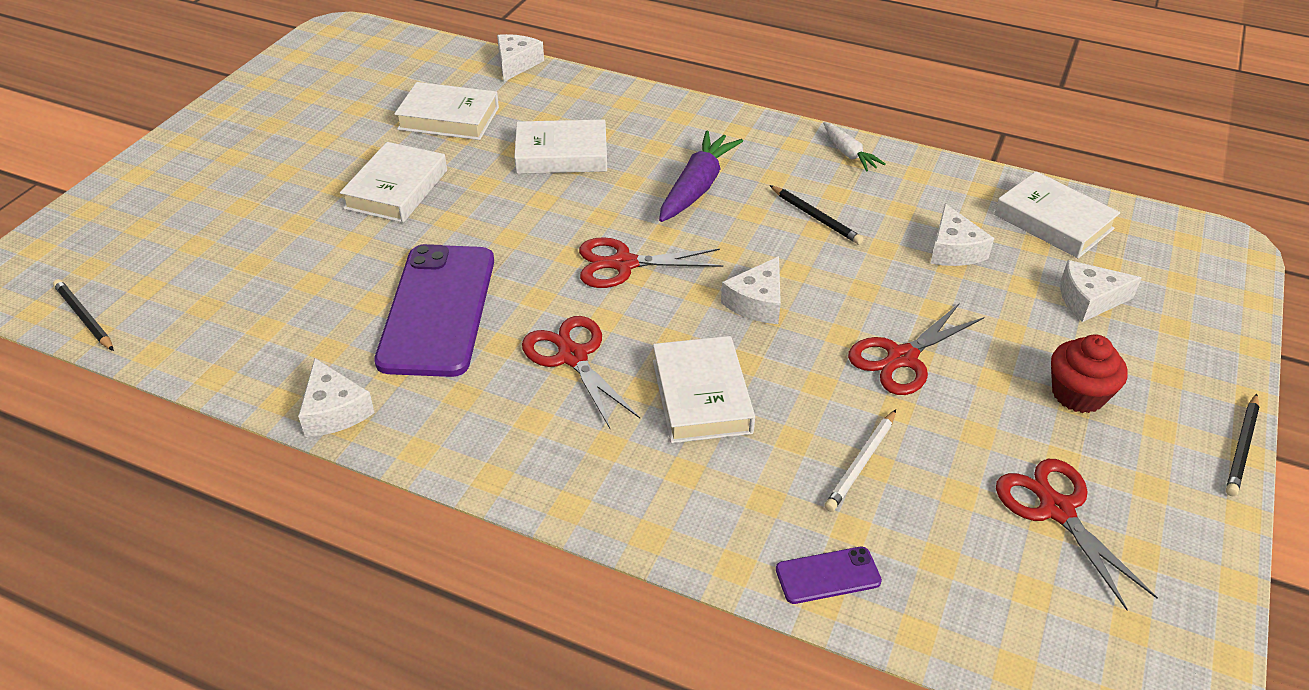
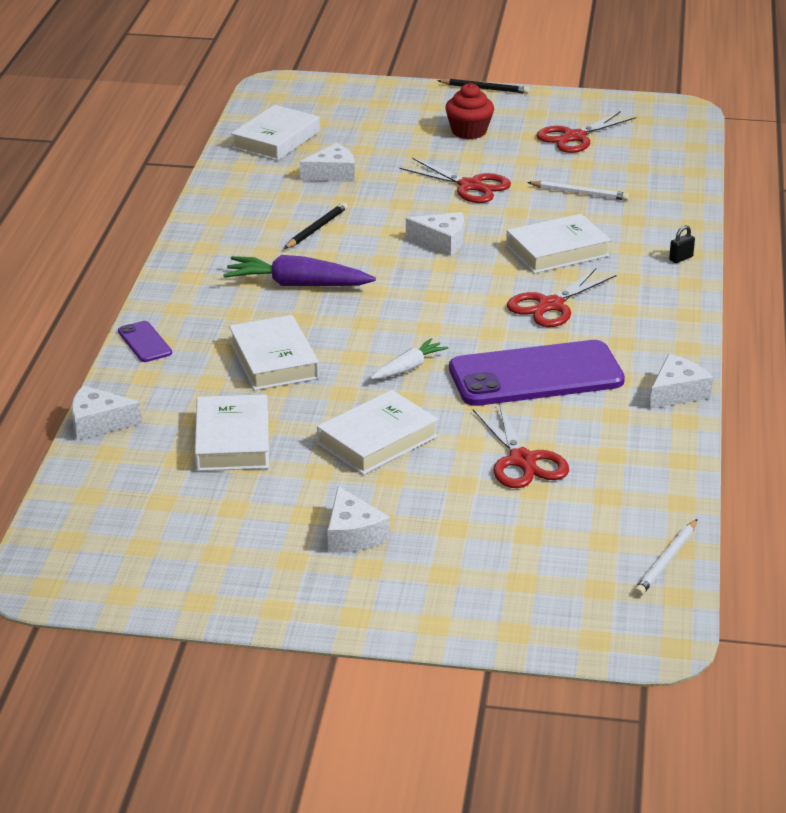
camera: 105 degrees left, 10 degrees down
(84, 317) = (666, 561): black pencil -> white pencil
(396, 189) = (377, 440): white book -> white book turned 45 degrees counterclockwise
(624, 264) = (426, 302): red scissors -> red scissors (522, 460)
(637, 517) = (681, 258): none -> black padlock
(828, 575) = (676, 197): purple phone -> purple phone (144, 342)
(848, 153) = (211, 222): white carrot -> white carrot (408, 368)
(1088, 300) = (367, 128): white cheese -> white cheese (352, 534)

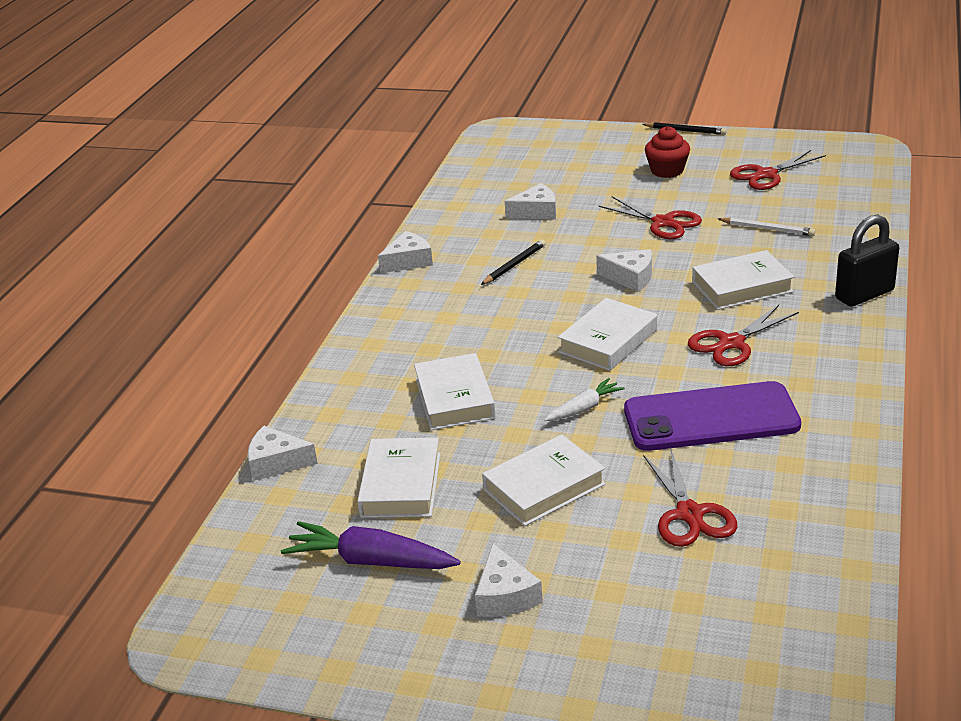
camera: 10 degrees right, 0 degrees up
(144, 342) = (336, 378): purple phone -> none
(276, 140) = (490, 180): white book -> white book (608, 341)
(297, 284) = (489, 320): purple carrot -> purple carrot (371, 561)
(666, 561) = (837, 640): white pencil -> none
(677, 392) = (856, 439): white cheese -> white cheese (408, 261)
(681, 258) = (864, 295): black padlock -> black padlock, size x2.44

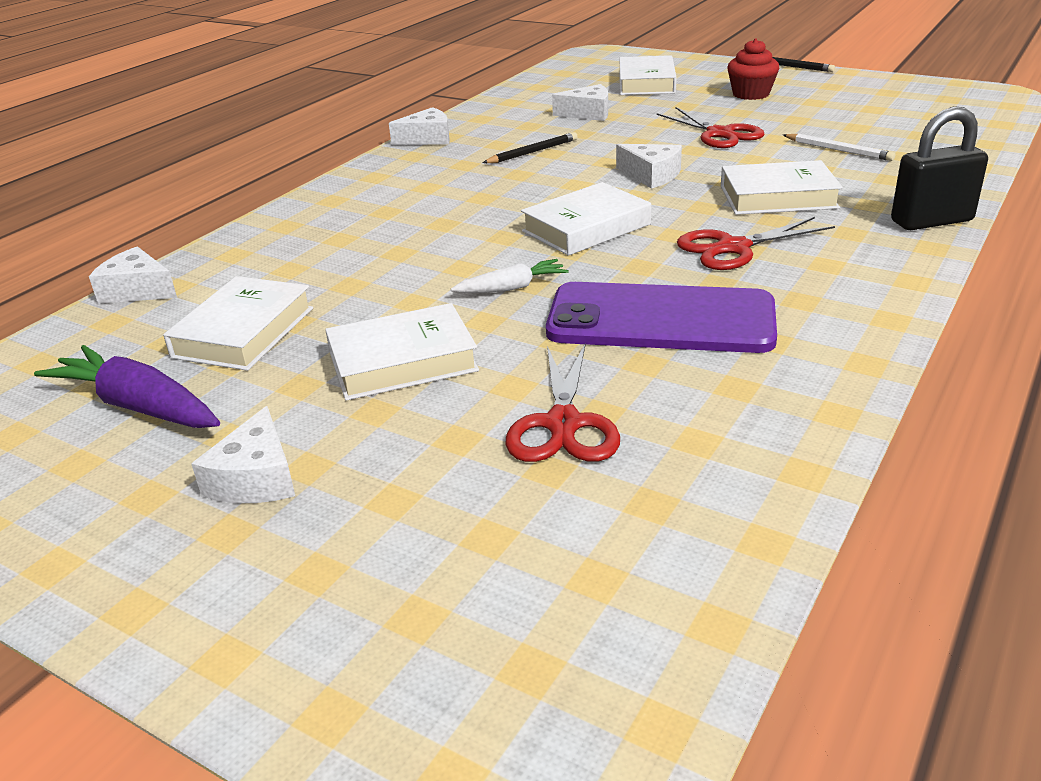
camera: 15 degrees right, 0 degrees up
(455, 398) = (374, 258): white book -> white book (646, 83)
(766, 175) = (862, 106): red scissors -> none

